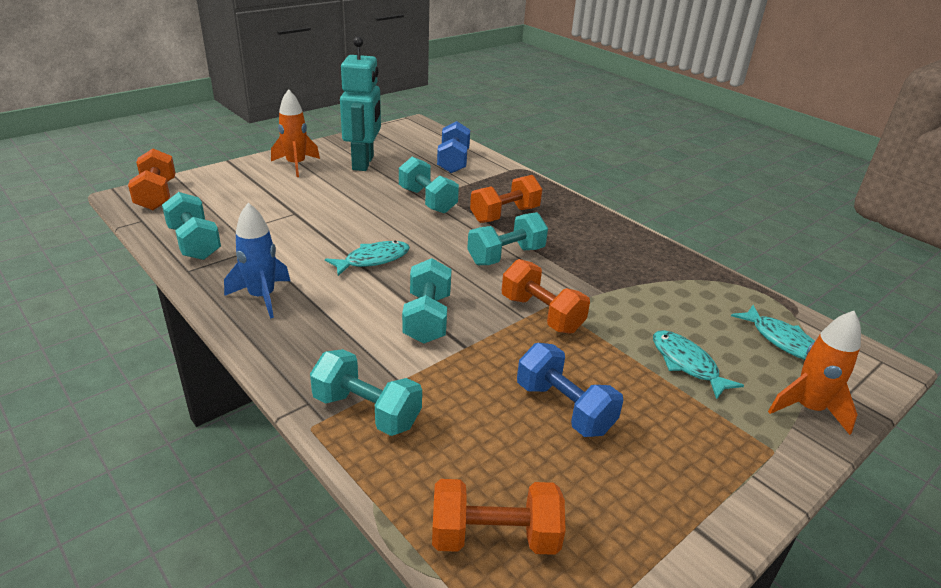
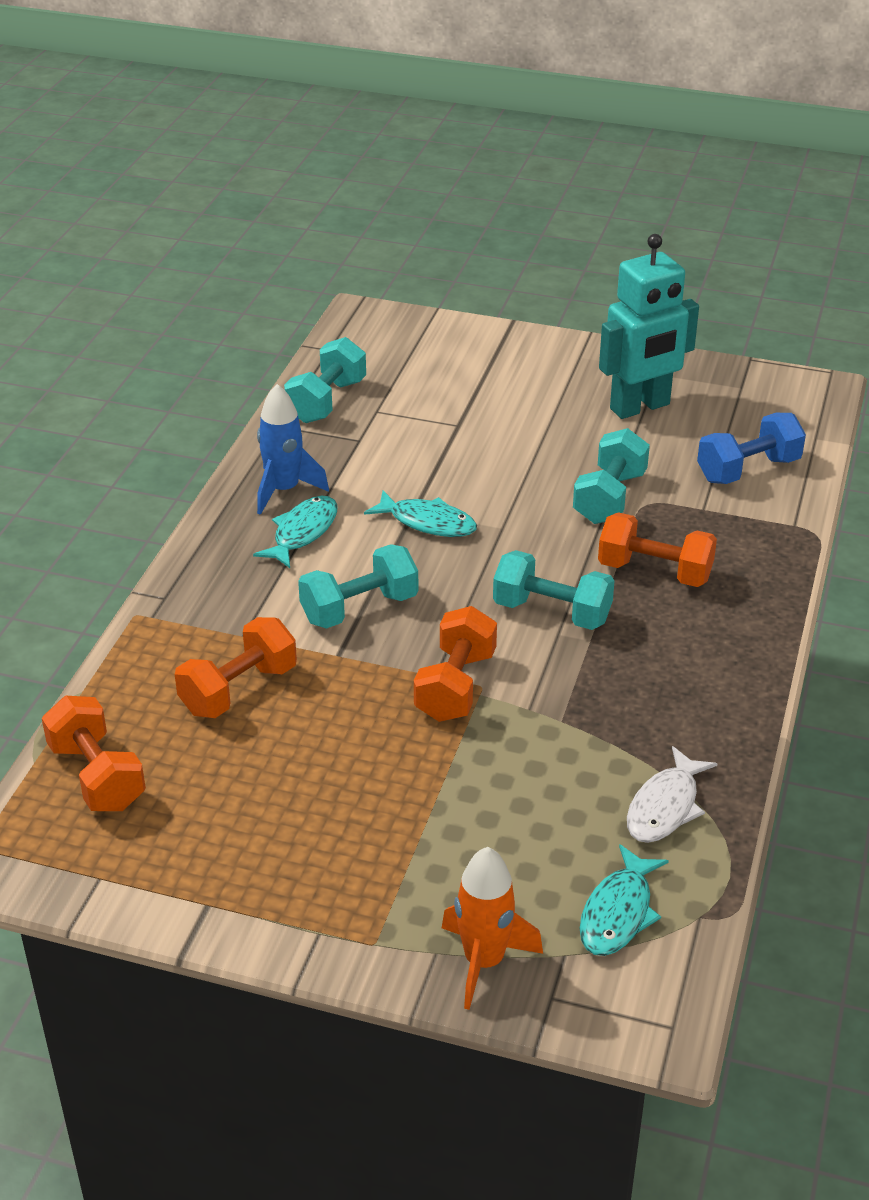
camera: 60 degrees right, 5 degrees up
(157, 195) = (383, 328): orange dumbbell -> orange dumbbell (239, 690)
(296, 165) = (565, 367): orange rocket -> none
(366, 411) = (183, 636): turquoise dumbbell -> none
(564, 408) = (302, 761): blue dumbbell -> none
(686, 364) = (474, 834): turquoise fish -> turquoise fish (302, 532)
(701, 290) = (665, 807): none -> white fish

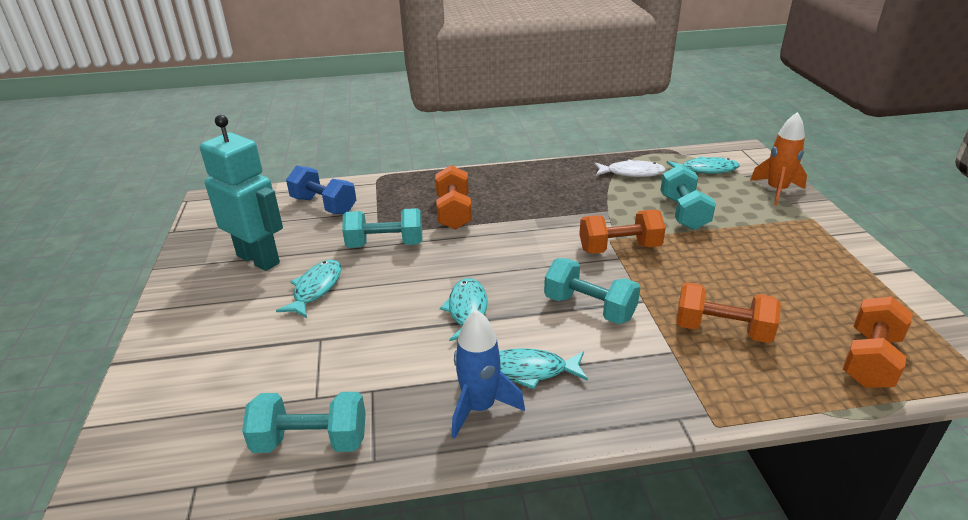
camera: 115 degrees left, 5 degrees down
(548, 435) = (316, 289): none -> turquoise fish
(552, 612) = (522, 235): turquoise dumbbell -> turquoise dumbbell (683, 213)

